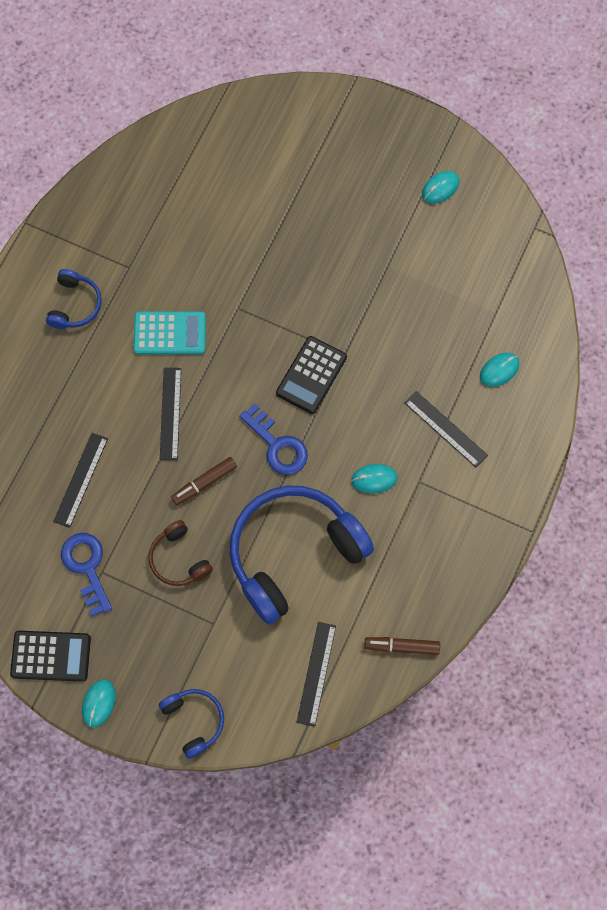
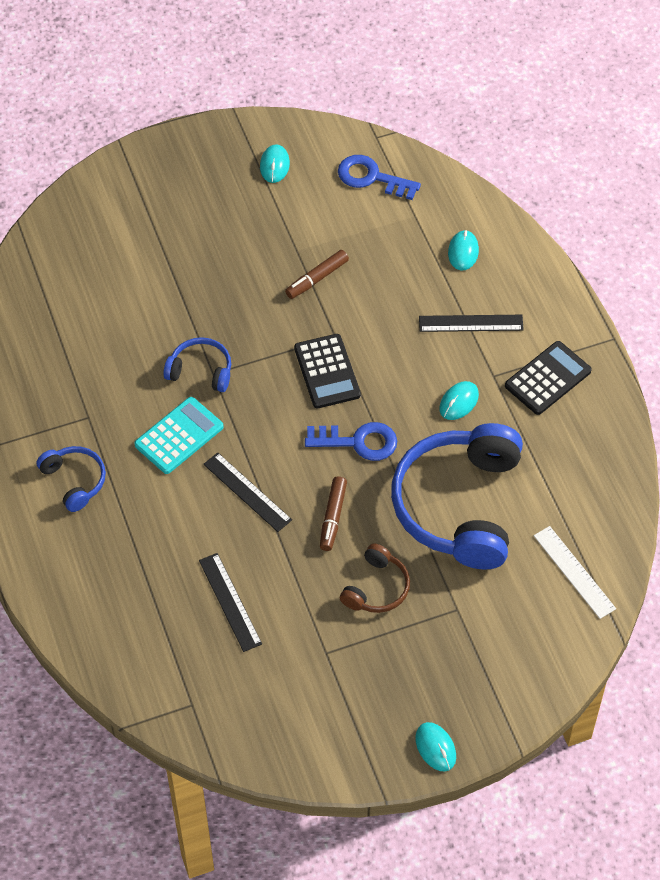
camera: 45 degrees left, 15 degrees down
(51, 656) = (357, 750): black calculator -> black calculator (547, 378)
(87, 567) = (310, 660): blue key -> blue key (372, 177)
(179, 559) = (376, 588): brown headphones -> brown headphones turned 75 degrees counterclockwise
(194, 721) = (523, 690): blue headphones -> blue headphones (201, 371)
(316, 673) = (574, 572): black ruler -> white ruler
(402, 646) = (613, 496): brown marker -> brown marker (317, 278)

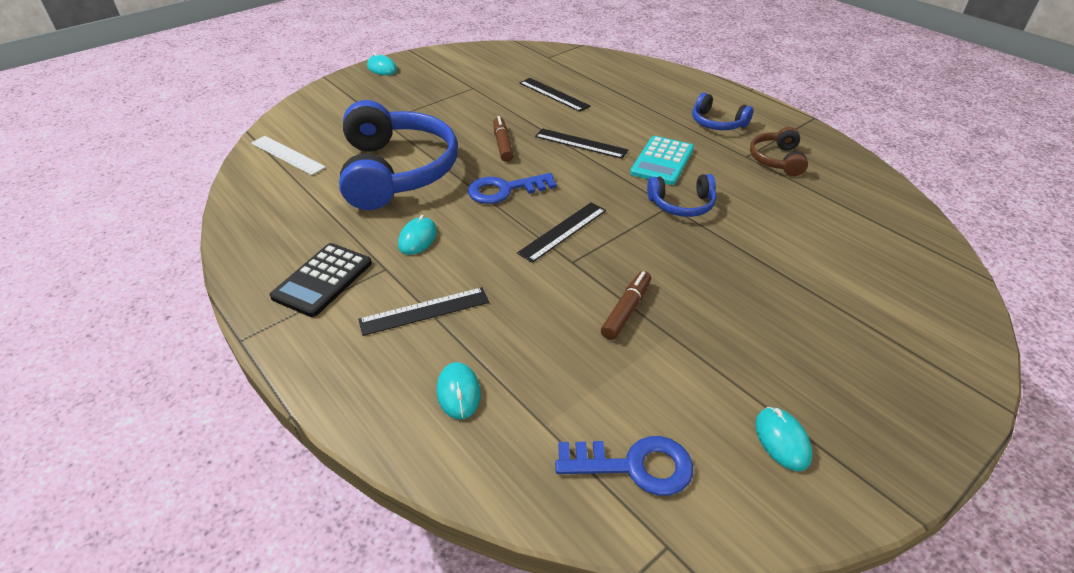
camera: 160 degrees right, 15 degrees down
(327, 372) = (563, 231): black calculator -> black ruler
(376, 588) = (450, 119): brown headphones -> brown headphones (777, 160)

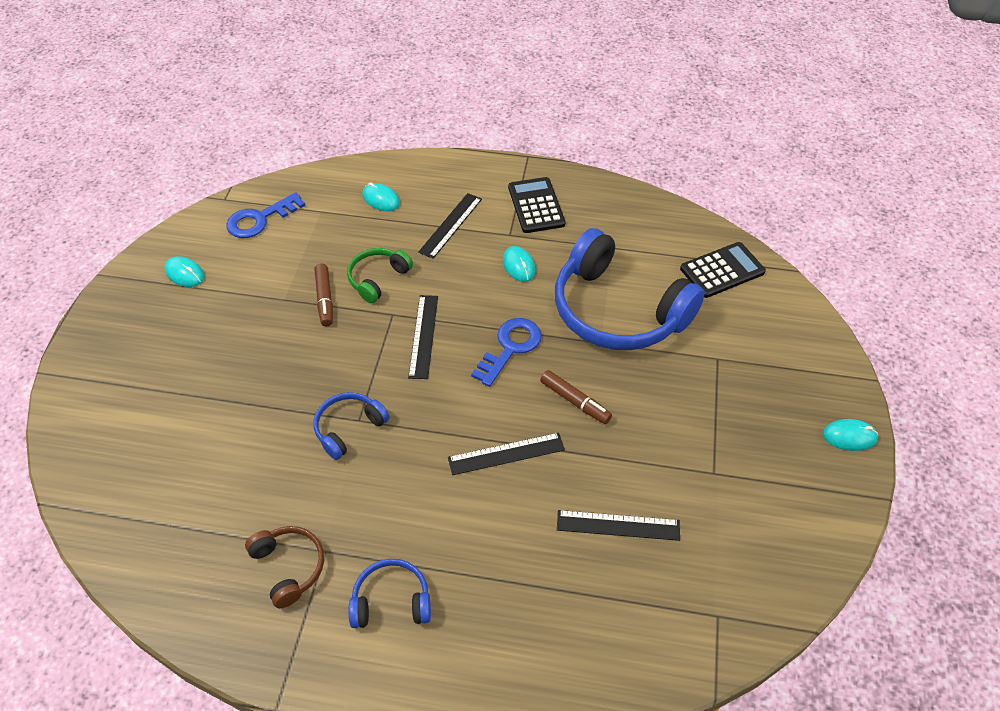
camera: 140 degrees right, 10 degrees up
(287, 155) = (722, 270): white ruler -> black calculator
(555, 300) = (378, 279): none -> green headphones
(662, 161) = (406, 480): turquoise calculator -> none

